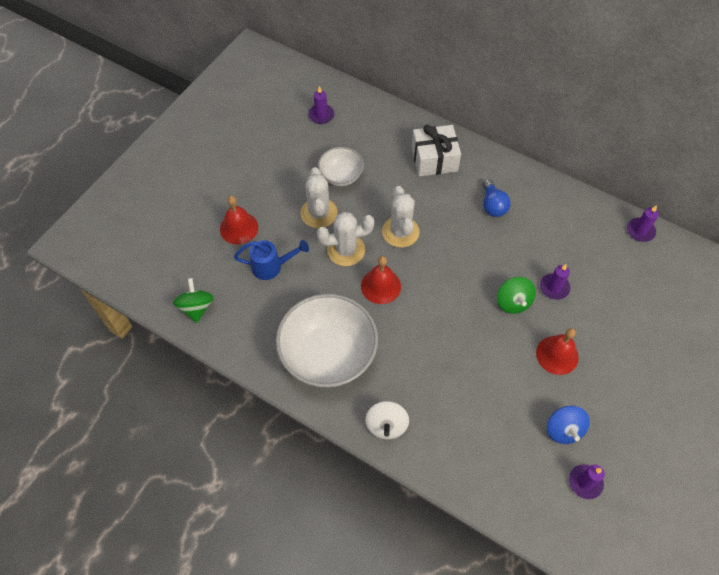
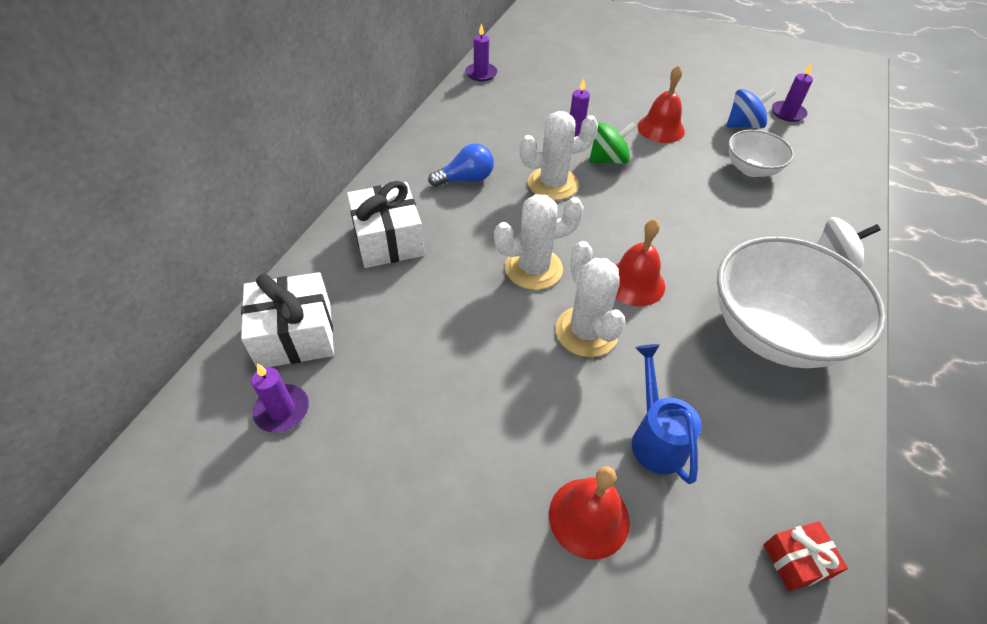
camera: 100 degrees left, 10 degrees down
(196, 307) = (796, 560): green spinning top -> red gift
(319, 213) = (522, 380): white cactus -> white cactus (552, 184)
(341, 176) = (434, 357): white bowl -> white bowl (751, 169)
(366, 118) = (295, 335): none -> white gift

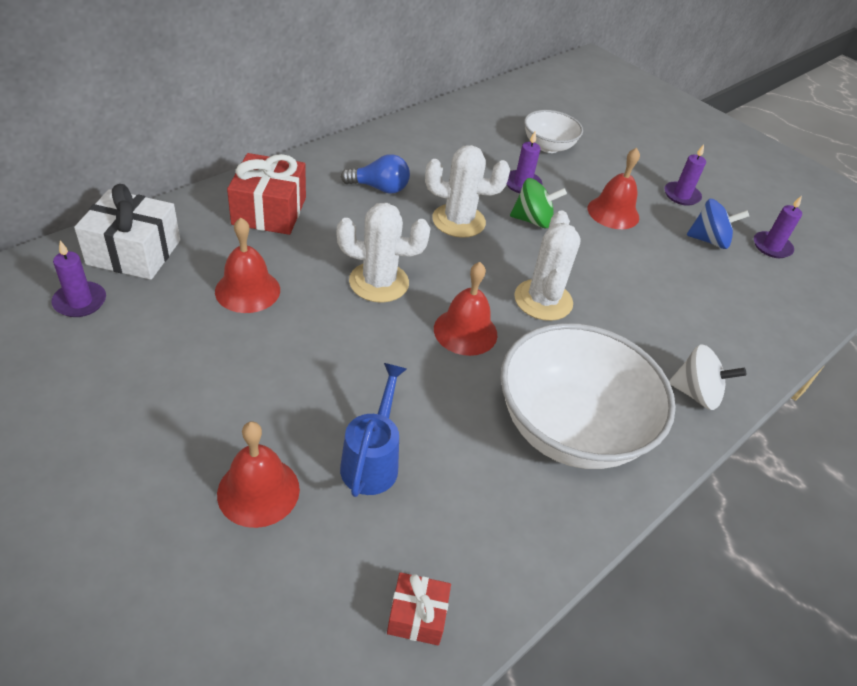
camera: 20 degrees right, 5 degrees down
(388, 240) = (269, 211): white gift -> red gift
(429, 326) = (247, 290): none -> red bell
(481, 74) = (470, 106): purple candle -> purple candle (681, 195)
(586, 332) = (383, 351): white cactus -> white cactus (543, 300)
(751, 169) = (680, 282): white bowl -> white bowl (548, 146)

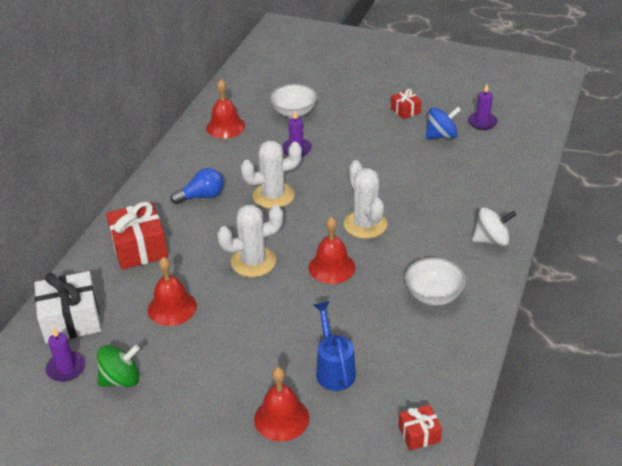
camera: 20 degrees left, 5 degrees down
(533, 220) = (321, 173): green spinning top -> green spinning top (121, 379)
(570, 428) = (433, 295): white bowl -> white bowl, size x0.53
(613, 212) = (369, 143): red bell -> red bell (225, 127)
(681, 195) = (405, 110): purple candle -> red gift

